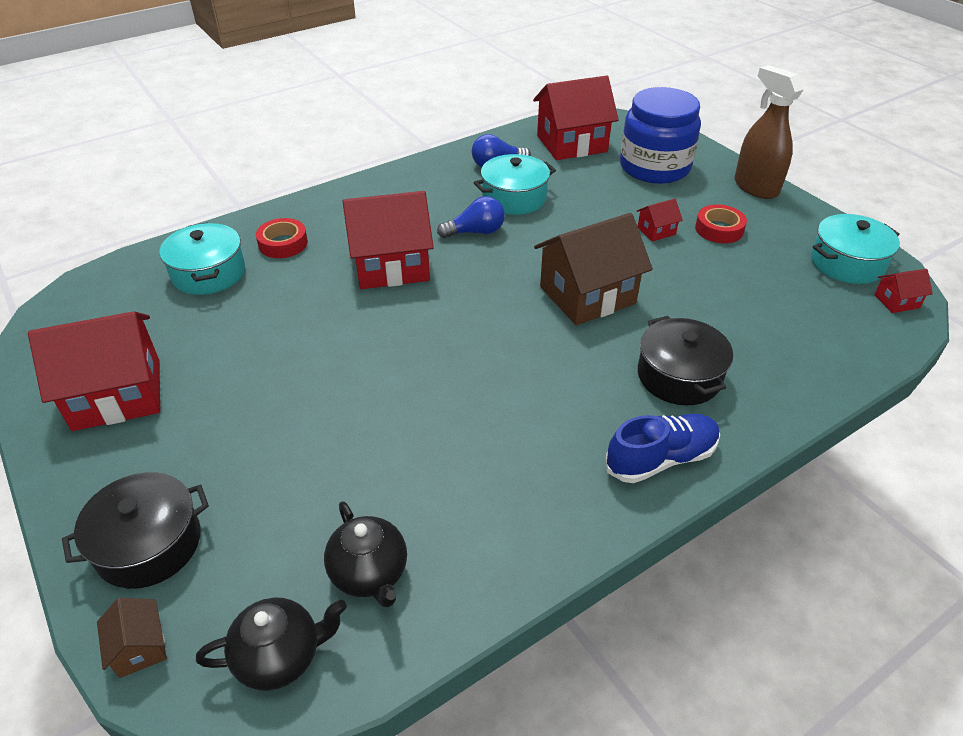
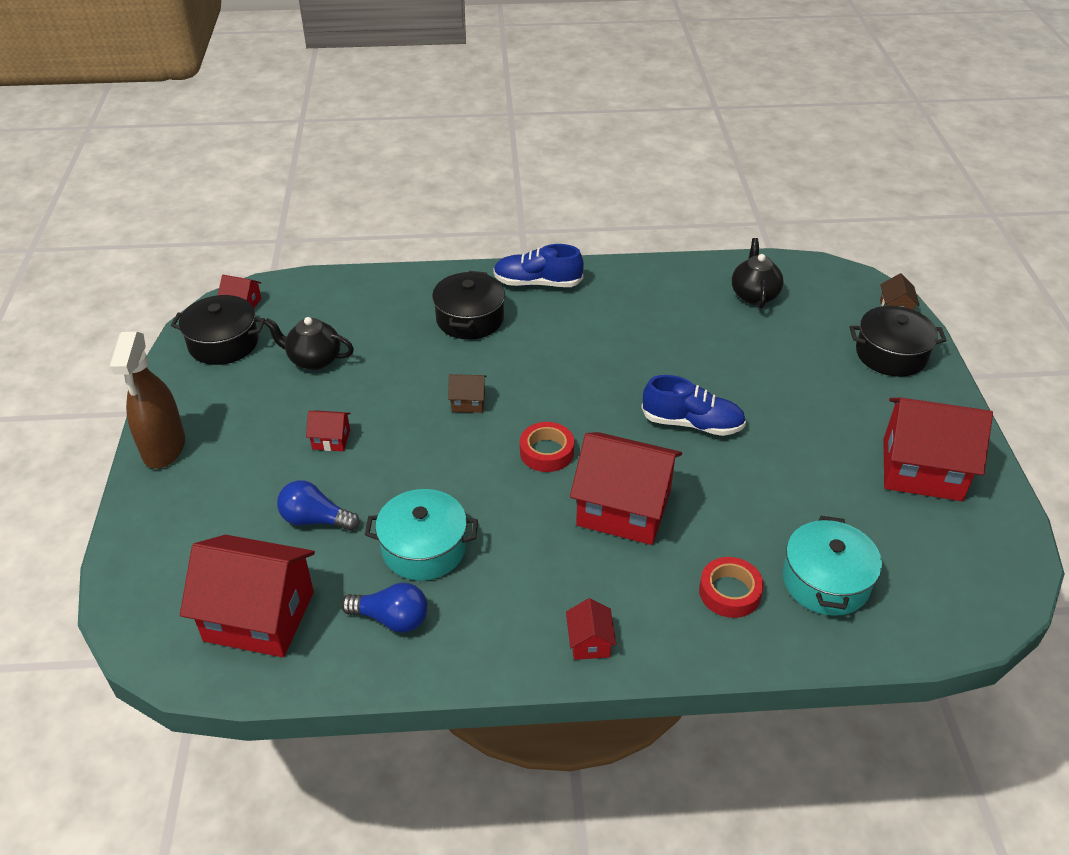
camera: 150 degrees left, 0 degrees up
(280, 656) = (816, 281): black teapot -> black teapot (314, 360)
(367, 192) = (589, 642): none -> red house
(369, 353) = (692, 423): none -> blue shoe
(476, 232) = (507, 516): blue light bulb -> blue light bulb (315, 520)
(587, 295) = (468, 402): brown house -> brown house, size x0.44
(654, 167) = (219, 524): blue jar -> none
(719, 229) = (273, 416): red tape -> red tape (546, 452)
(847, 263) = (223, 343): turquoise pot -> black pot

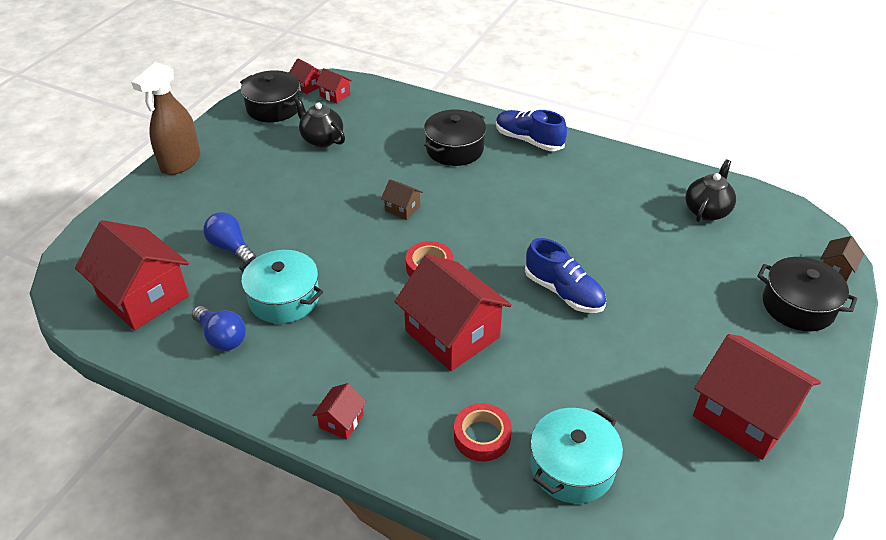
camera: 30 degrees right, 0 degrees up
(331, 439) = (287, 198): red house -> red house (335, 95)

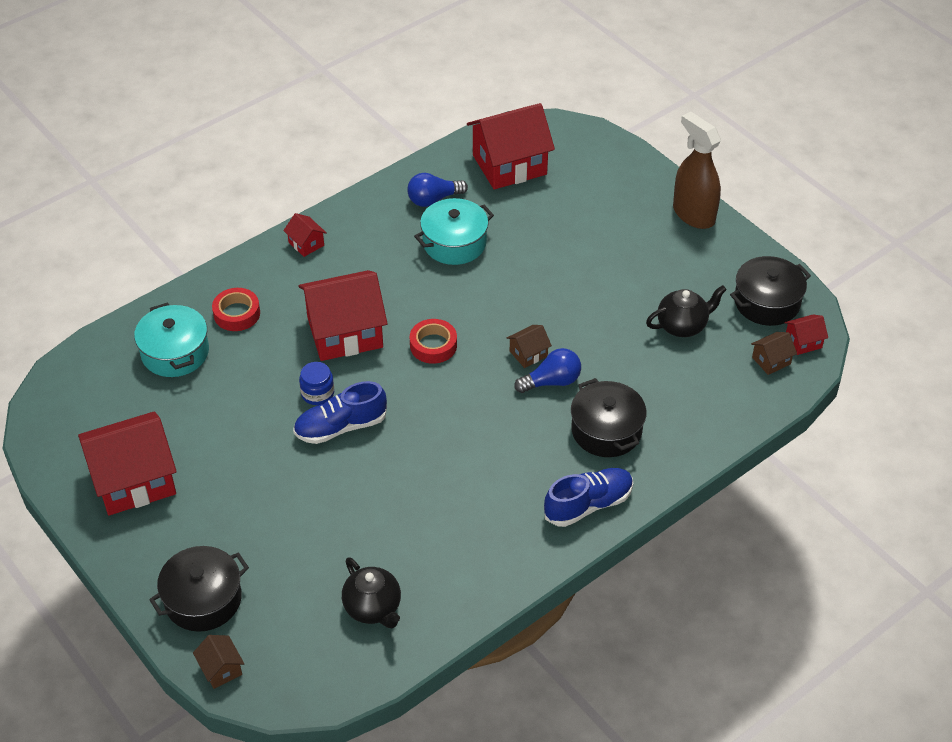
camera: 115 degrees right, 5 degrees up
(231, 248) = (540, 224): blue light bulb -> blue light bulb (552, 381)
(335, 95) = (771, 361): red house -> brown house
(539, 323) = (317, 393): none -> blue jar

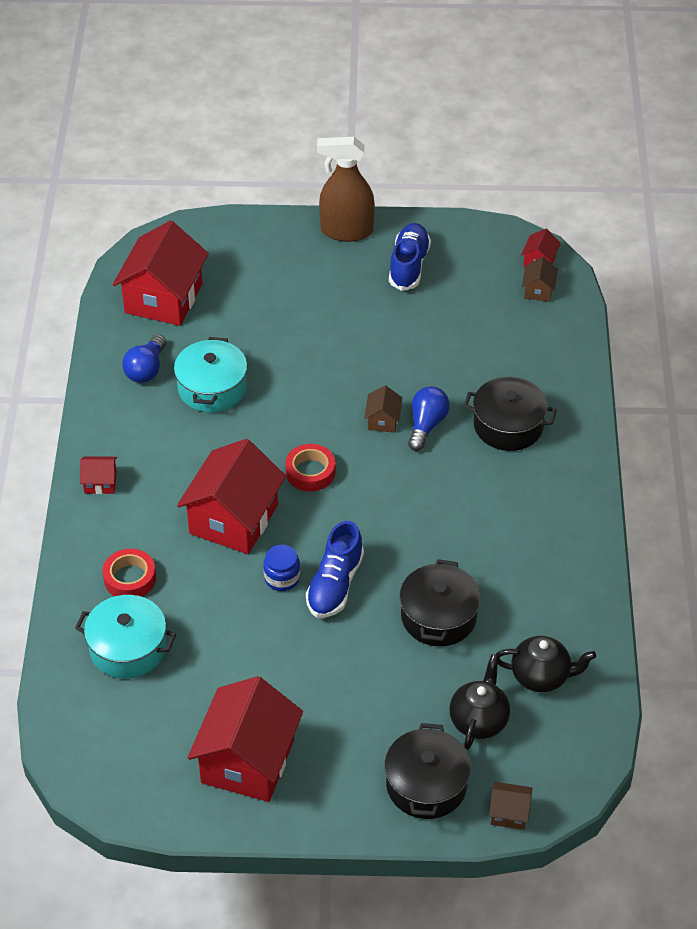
camera: 50 degrees left, 0 degrees up
(588, 505) = (568, 483): blue shoe -> blue shoe (409, 266)
(682, 325) = (452, 314): black teapot -> black teapot (479, 720)
(767, 302) = (480, 253): black pot -> black pot (438, 616)

